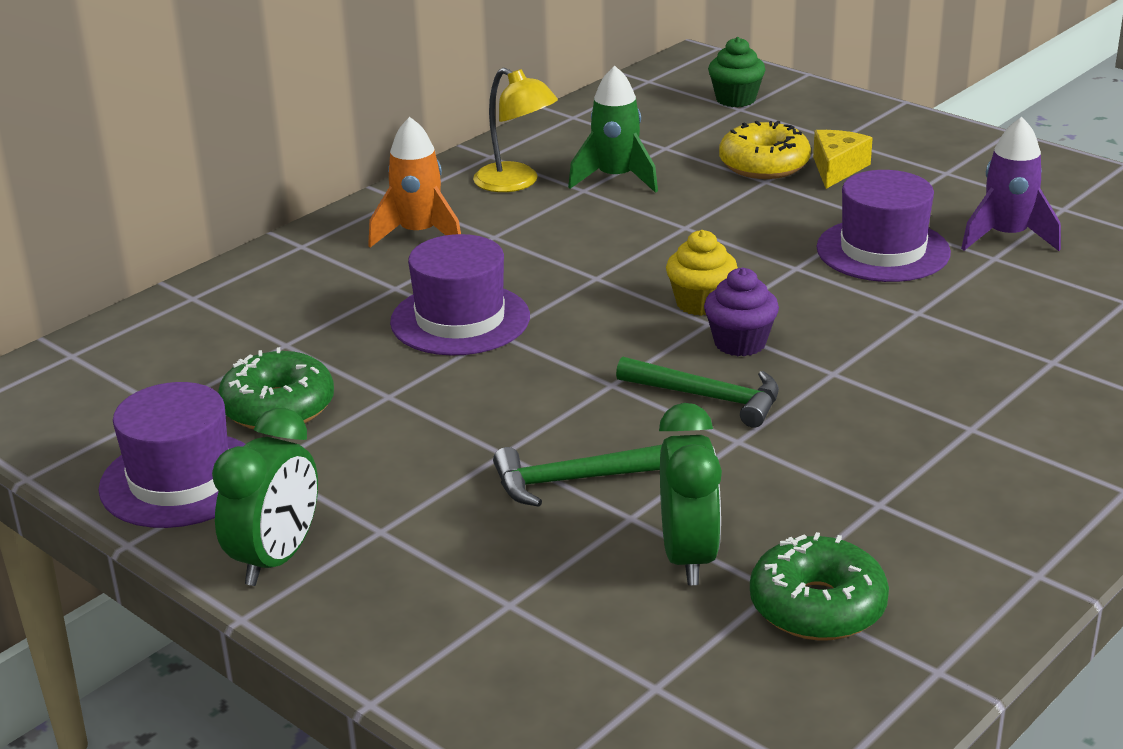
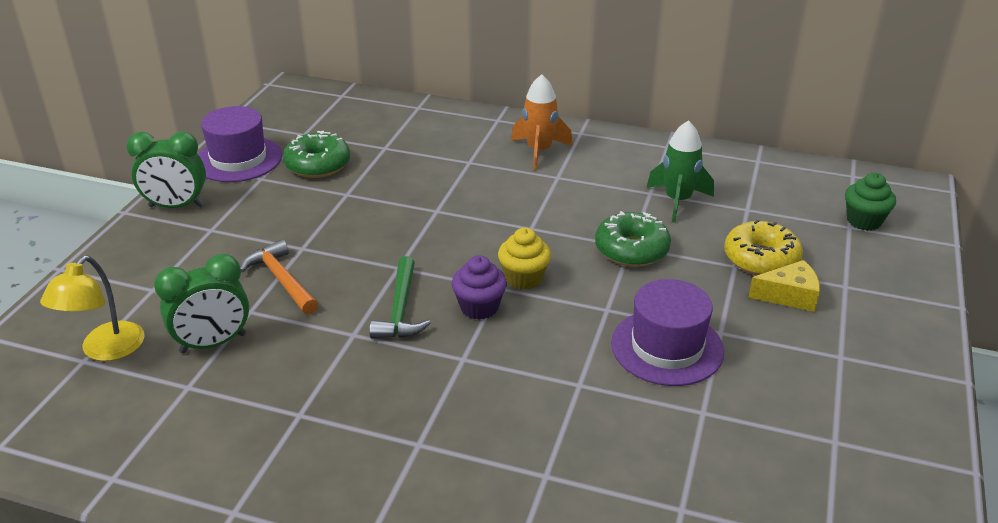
camera: 65 degrees right, 5 degrees up
(460, 319) = (444, 193): purple hat -> none
(516, 183) = (637, 165): yellow lamp -> yellow lamp (105, 350)
(573, 480) = (281, 280): green hammer -> orange hammer
(817, 606) = (172, 409): green donut -> green donut (631, 250)
(1007, 237) = (747, 414): purple rocket -> none

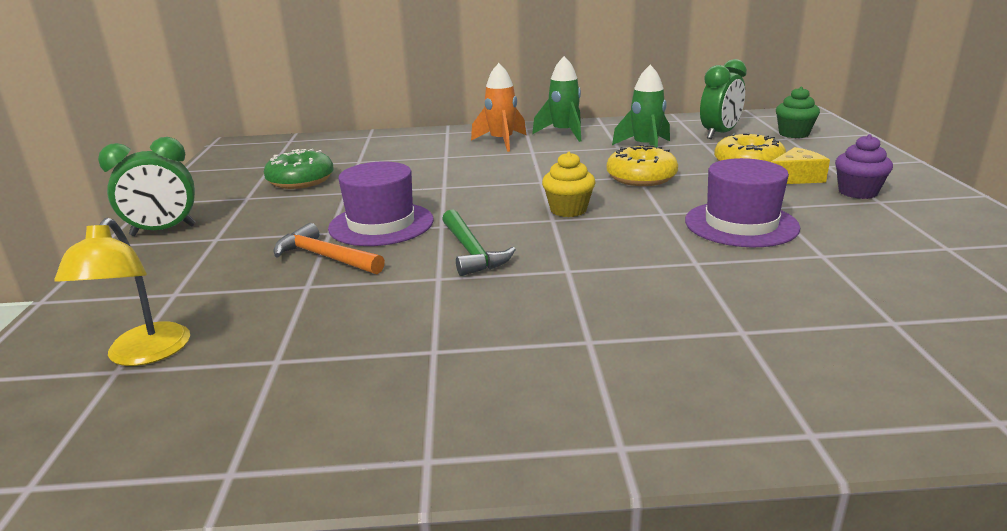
camera: 20 degrees left, 10 degrees down
(213, 343) = (282, 318): green clock -> green clock (719, 134)
(238, 159) = (213, 190): purple hat -> purple hat (381, 224)
(479, 307) = (547, 235): purple cupcake -> purple cupcake (857, 192)
(613, 153) = (564, 133): none -> green rocket
(631, 250) = (641, 177): green donut -> yellow donut

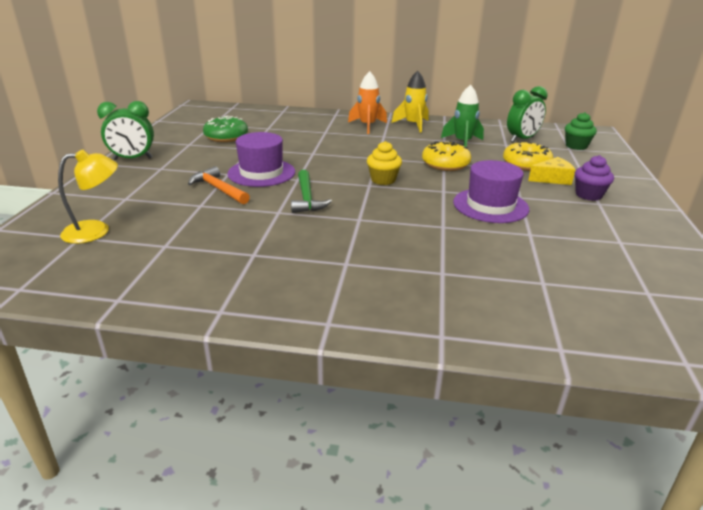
camera: 10 degrees right, 5 degrees up
(143, 355) = (96, 231): yellow lamp -> yellow lamp turned 120 degrees counterclockwise
(564, 133) = (413, 125): green rocket -> yellow rocket

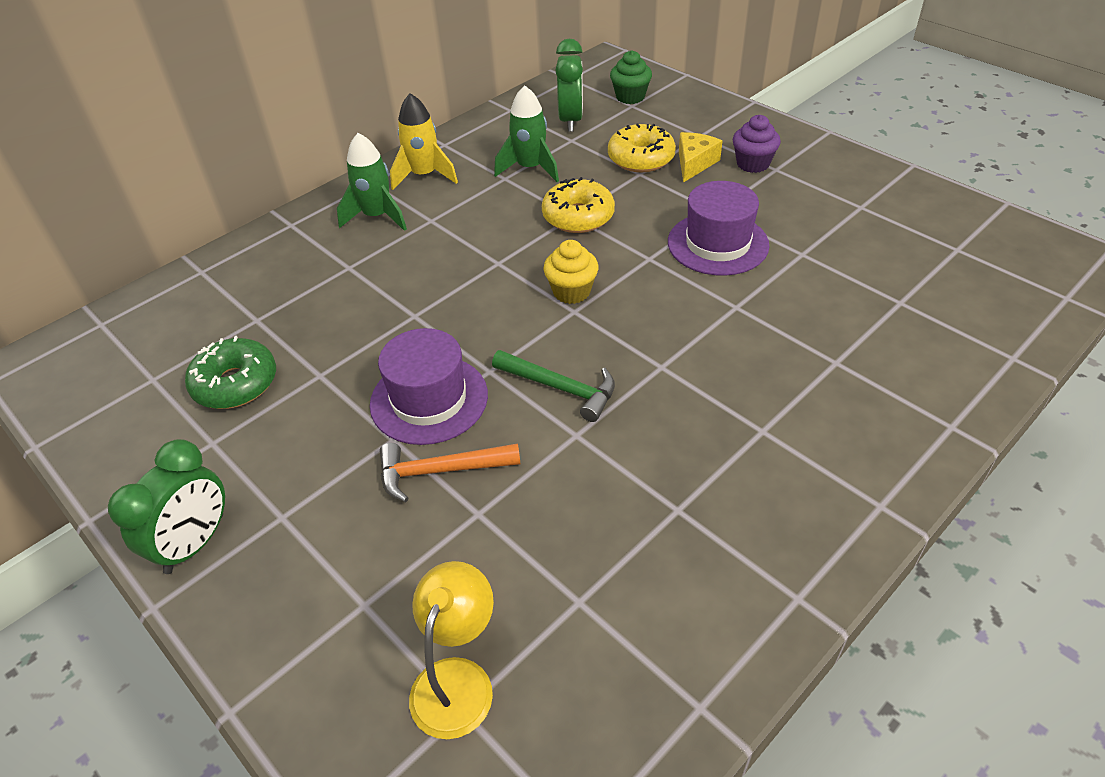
camera: 50 degrees left, 15 degrees up
(367, 126) = (377, 217): orange rocket -> green rocket

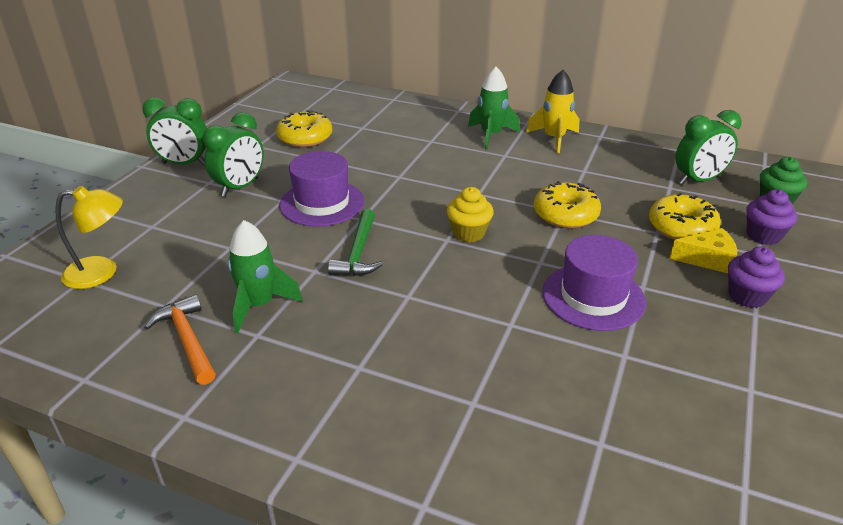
camera: 65 degrees right, 10 degrees down
(235, 384) = (305, 138): green donut -> yellow donut
(324, 480) = (240, 187): none -> green clock
(441, 471) = (260, 224): orange hammer -> orange hammer (187, 340)
(530, 168) = (608, 178): green rocket -> green rocket (259, 305)
(676, 123) = (763, 236): none -> purple cupcake

